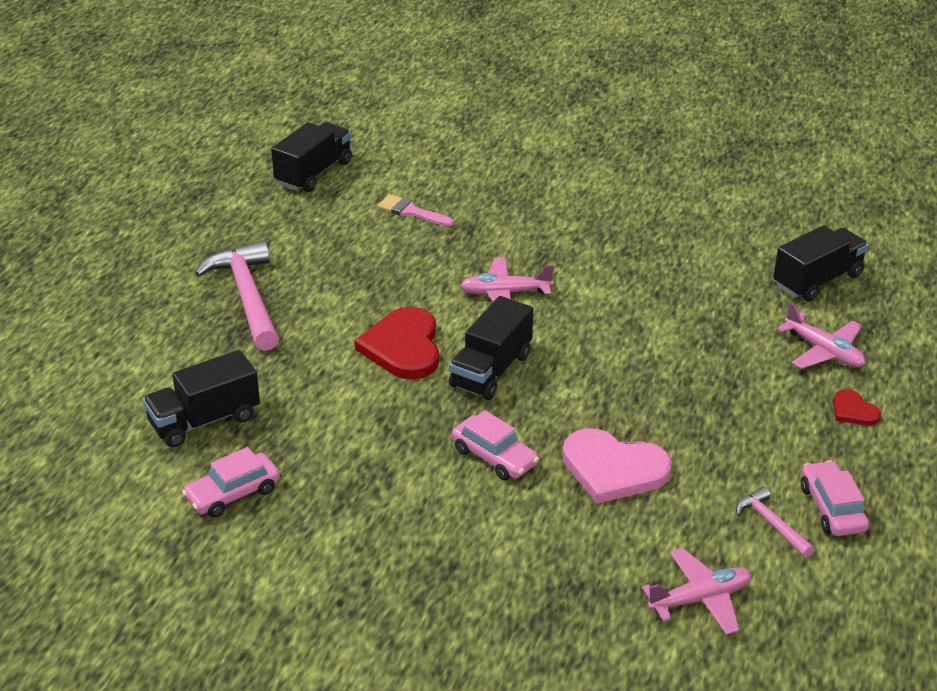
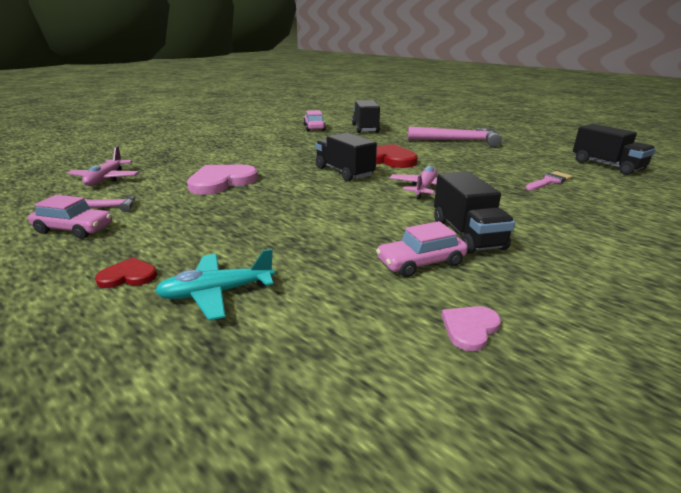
camera: 115 degrees right, 10 degrees down
(494, 457) = (273, 162): pink car -> pink car (421, 262)
(752, 235) = (470, 328): none -> pink heart
(817, 280) = (336, 343): black truck -> black truck (467, 234)
(824, 351) = (217, 293): pink plane -> turquoise plane

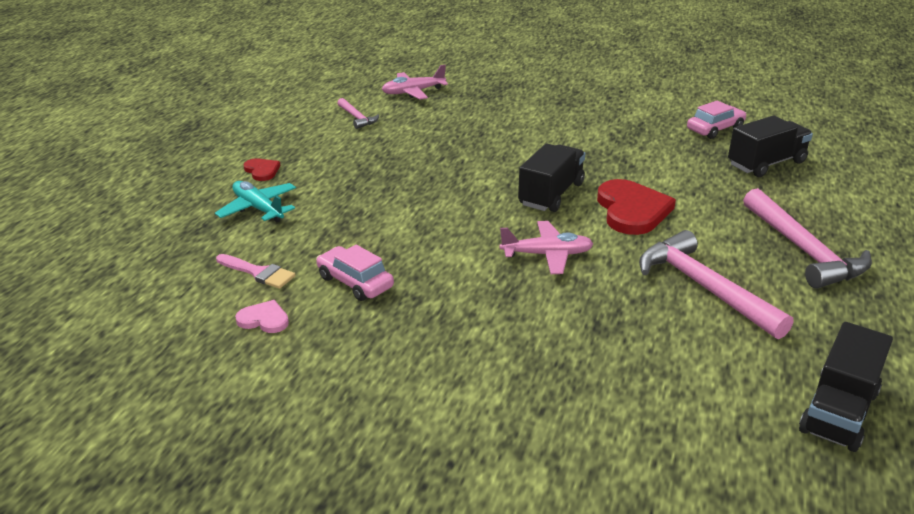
camera: 65 degrees right, 5 degrees up
(74, 229) = (313, 124): pink car -> none
(221, 182) = (455, 140): pink heart -> none
(467, 234) = (434, 299): black truck -> none
(485, 163) = (704, 288): none -> pink hammer
(549, 181) = (677, 349): pink brush -> pink brush (259, 273)

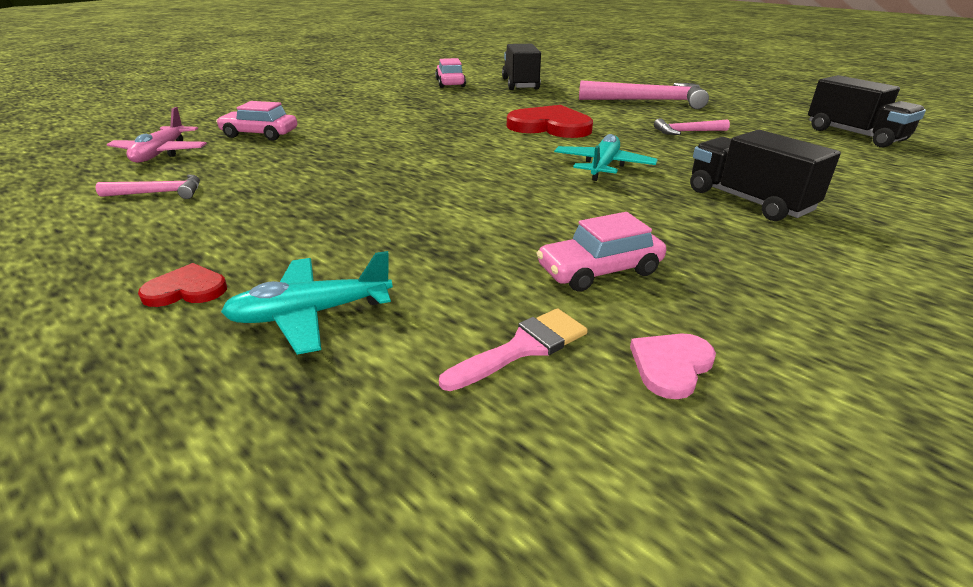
camera: 65 degrees left, 0 degrees up
(477, 105) = (260, 134): none -> pink car
(547, 255) = (603, 166): pink plane -> turquoise plane
(551, 194) = (491, 144): black truck -> black truck (748, 201)
(704, 288) = (687, 132): pink hammer -> pink hammer, size x0.50

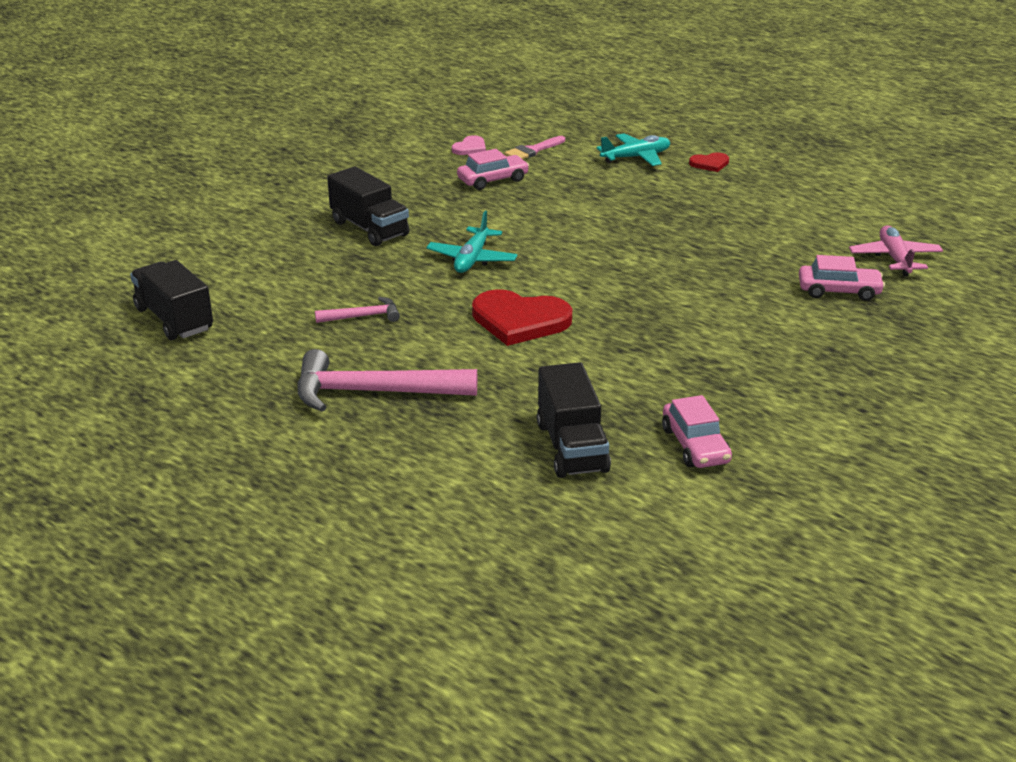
camera: 175 degrees right, 0 degrees up
(159, 193) = (822, 217): pink hammer -> none

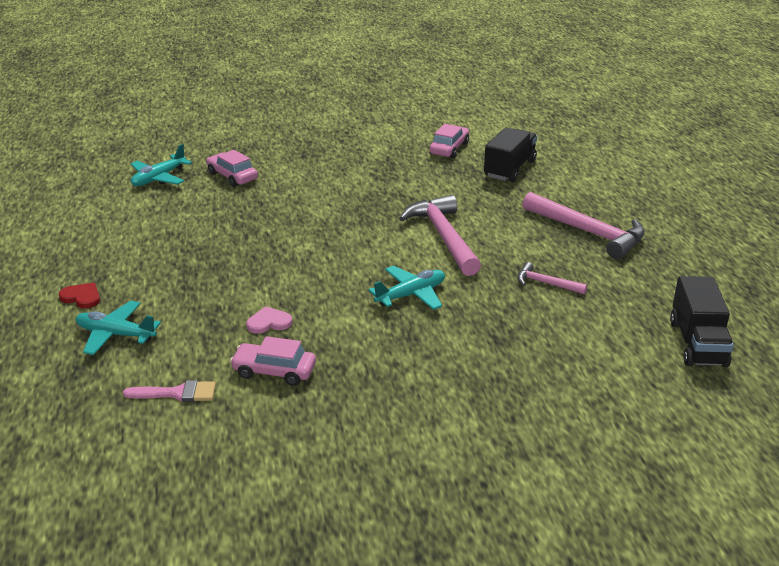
camera: 140 degrees left, 0 degrees up
(369, 228) = (455, 365): black truck -> none
(470, 148) = (224, 432): pink heart -> pink heart (269, 322)
(520, 320) = (444, 237): red heart -> pink hammer
(894, 258) = (159, 178): pink plane -> turquoise plane

